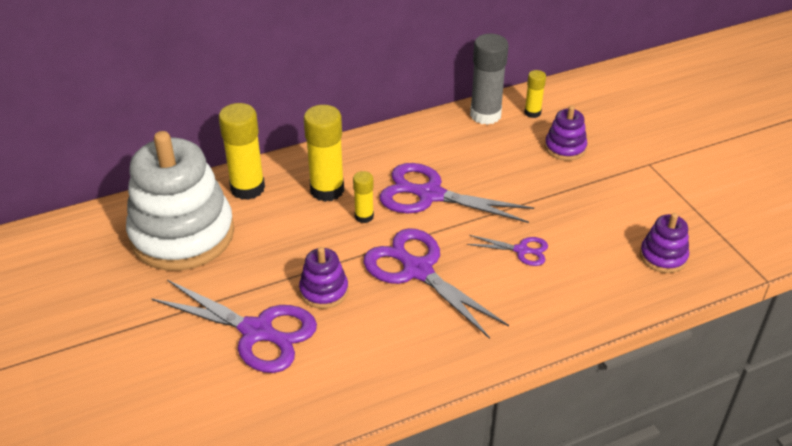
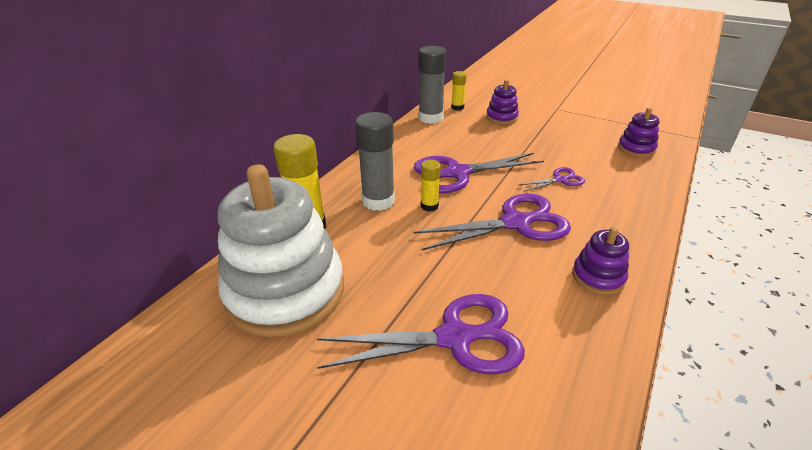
camera: 35 degrees left, 5 degrees down
(324, 291) = (468, 272): purple stacking toy -> purple stacking toy (598, 277)
(327, 190) = (378, 201): yellow glue stick -> grey glue stick
(417, 270) = (515, 223): purple scissors -> purple scissors turned 150 degrees clockwise

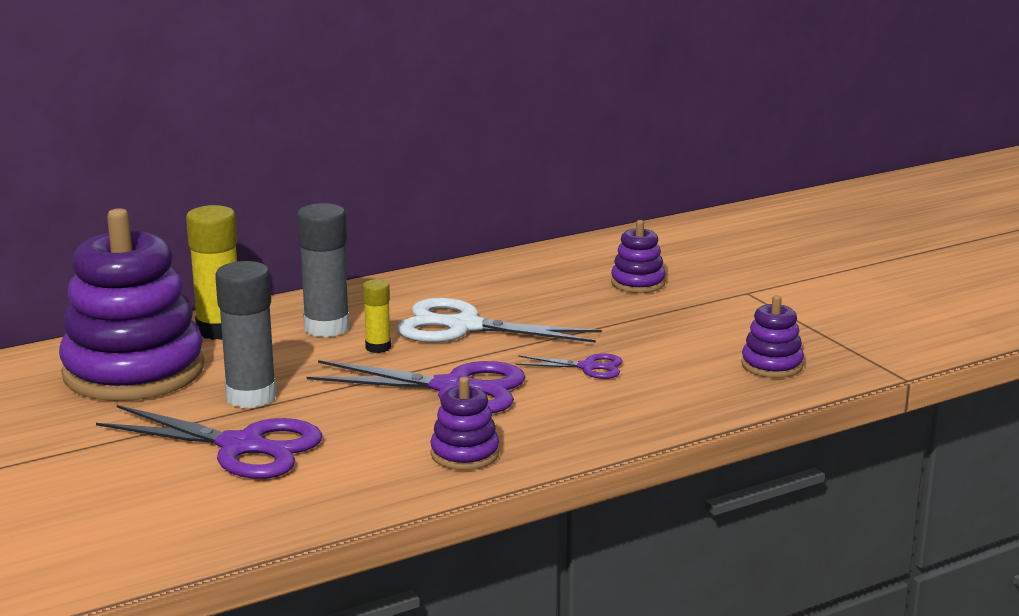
camera: 30 degrees right, 15 degrees down
(285, 291) = (134, 371): white stacking toy -> purple stacking toy
(430, 118) = (531, 260): grey glue stick -> grey glue stick (251, 397)
(457, 107) = (593, 256): yellow glue stick -> none
(457, 173) = (464, 327): purple scissors -> white scissors

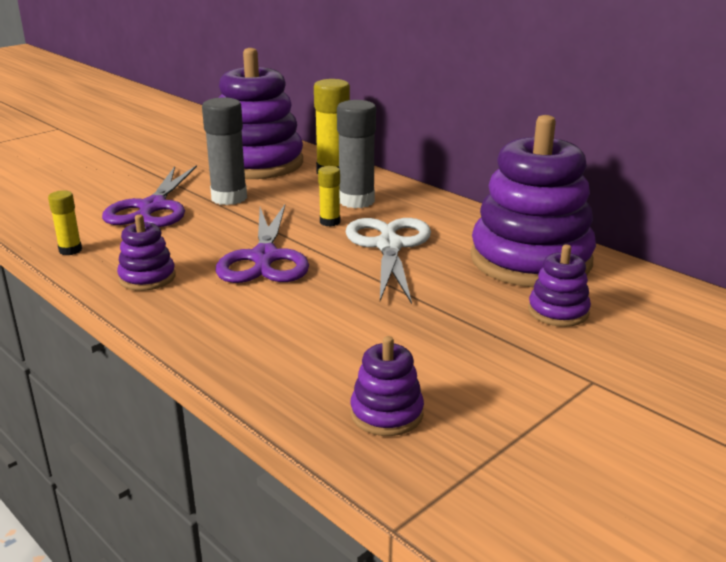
camera: 75 degrees right, 5 degrees up
(350, 502) = (70, 250): none -> yellow glue stick
(535, 275) = (530, 260): none -> purple stacking toy
(588, 367) = (331, 308): purple scissors -> none

